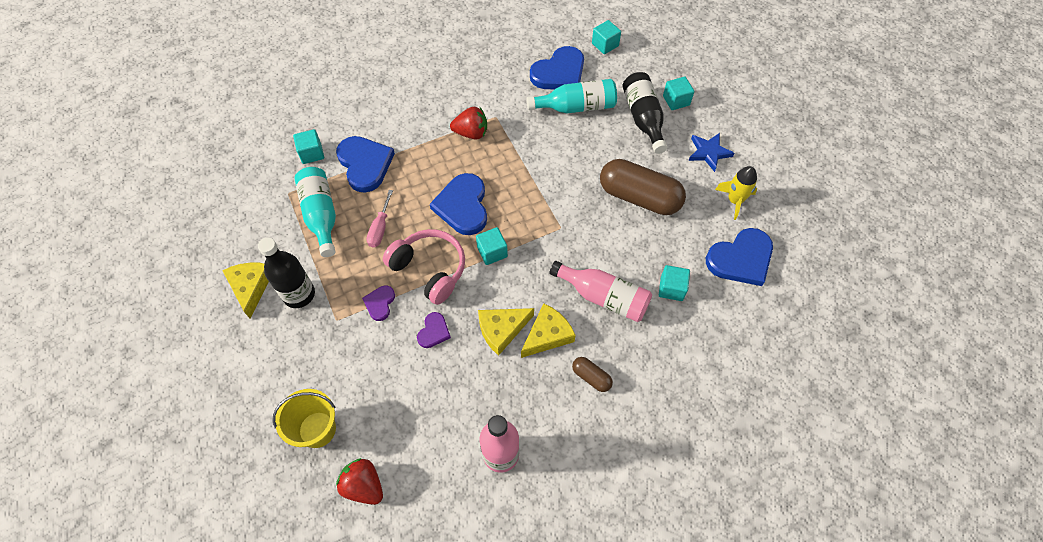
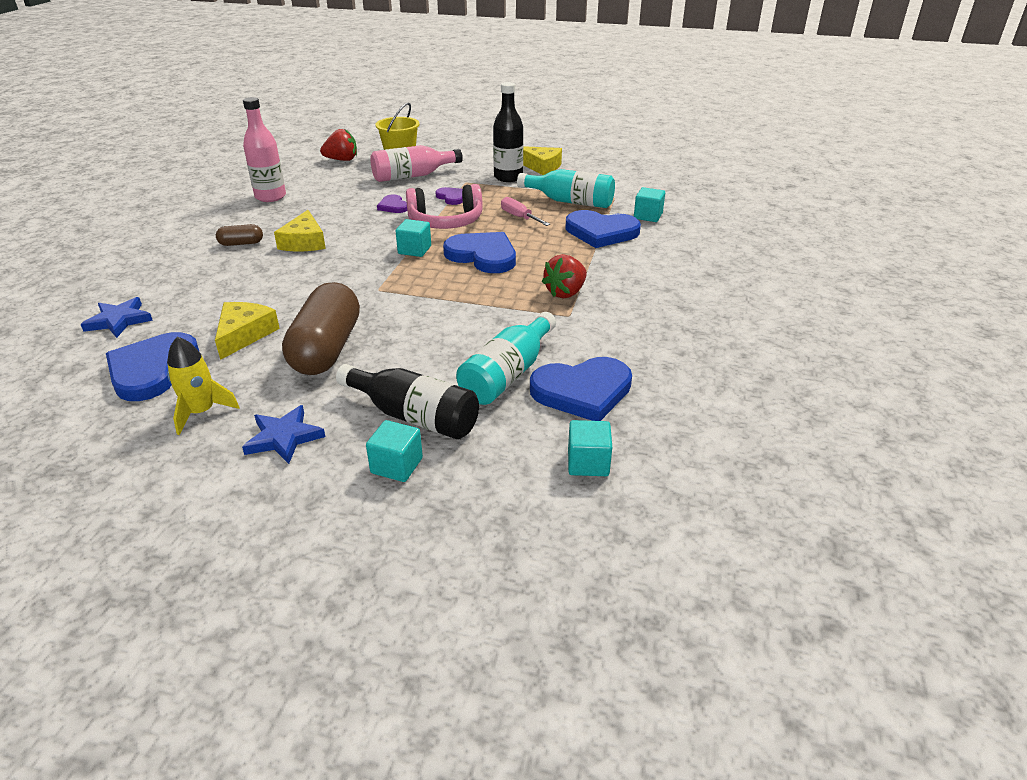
camera: 130 degrees right, 25 degrees down
(502, 330) = (344, 228): yellow cheese -> yellow cheese (244, 334)
(559, 72) = (582, 391): blue heart -> blue heart turned 105 degrees counterclockwise
(604, 297) = (280, 277): pink bottle -> pink bottle (412, 176)
(639, 197) = (326, 349): brown capsule -> brown capsule turned 60 degrees counterclockwise
(671, 288) = (217, 313): turquoise cube -> none
(735, 334) = (119, 320): none -> blue star

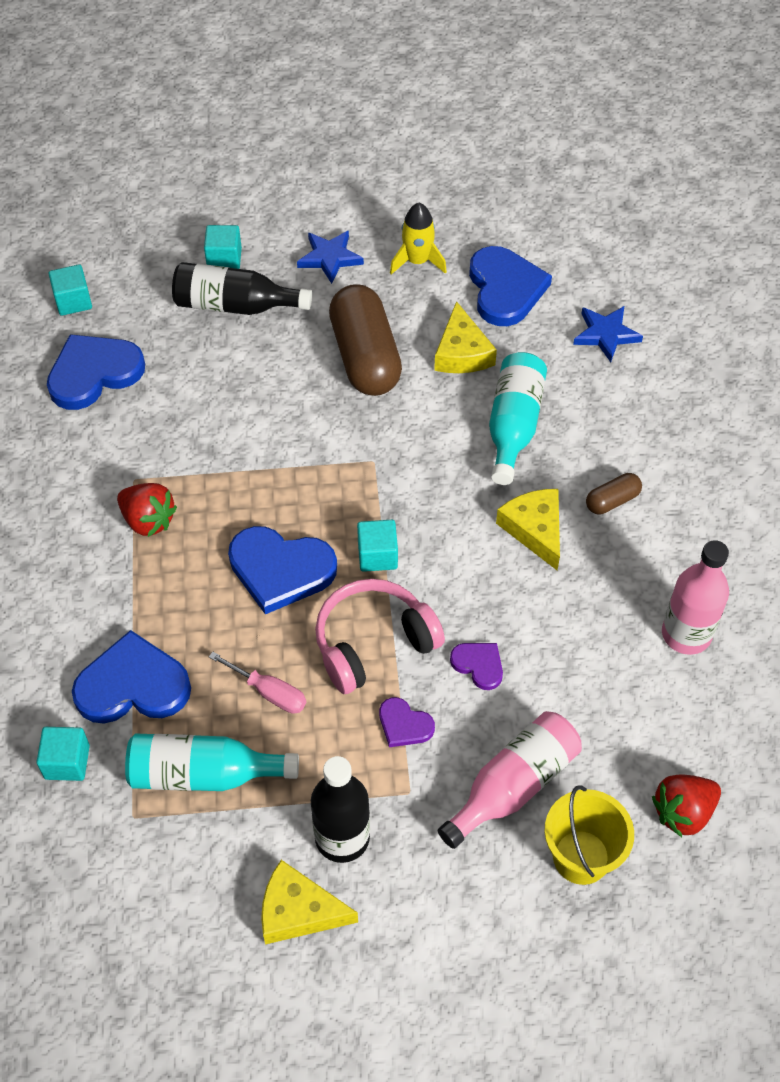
camera: 160 degrees right, 20 degrees up
(507, 374) = (171, 374): turquoise bottle -> turquoise bottle (513, 426)
(565, 293) = (148, 520): red strawberry -> red strawberry turned 105 degrees clockwise

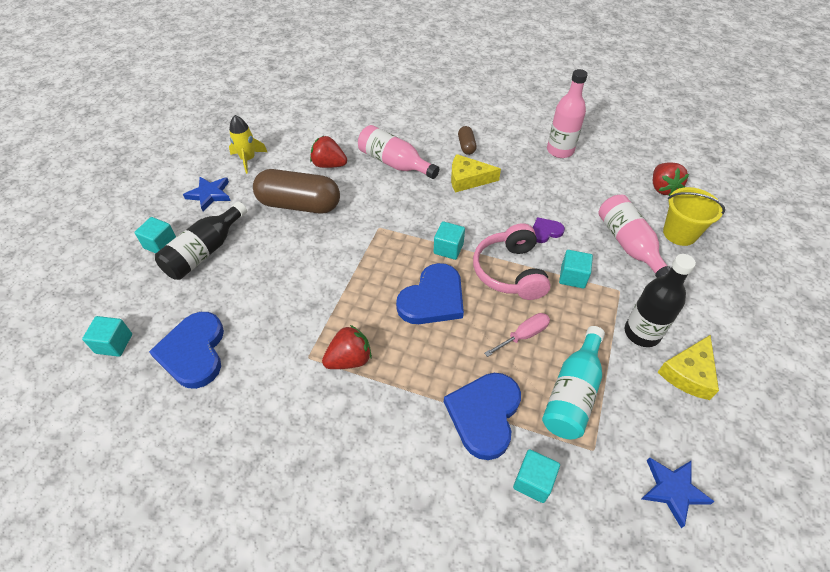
camera: 65 degrees left, 5 degrees down
(404, 725) = (572, 277): purple heart -> turquoise cube
(462, 352) = (329, 165): yellow cheese -> red strawberry
(505, 289) = (299, 134): blue heart -> none
(513, 426) = (394, 163): turquoise bottle -> pink bottle
(606, 334) = (360, 111): blue star -> blue star (673, 490)

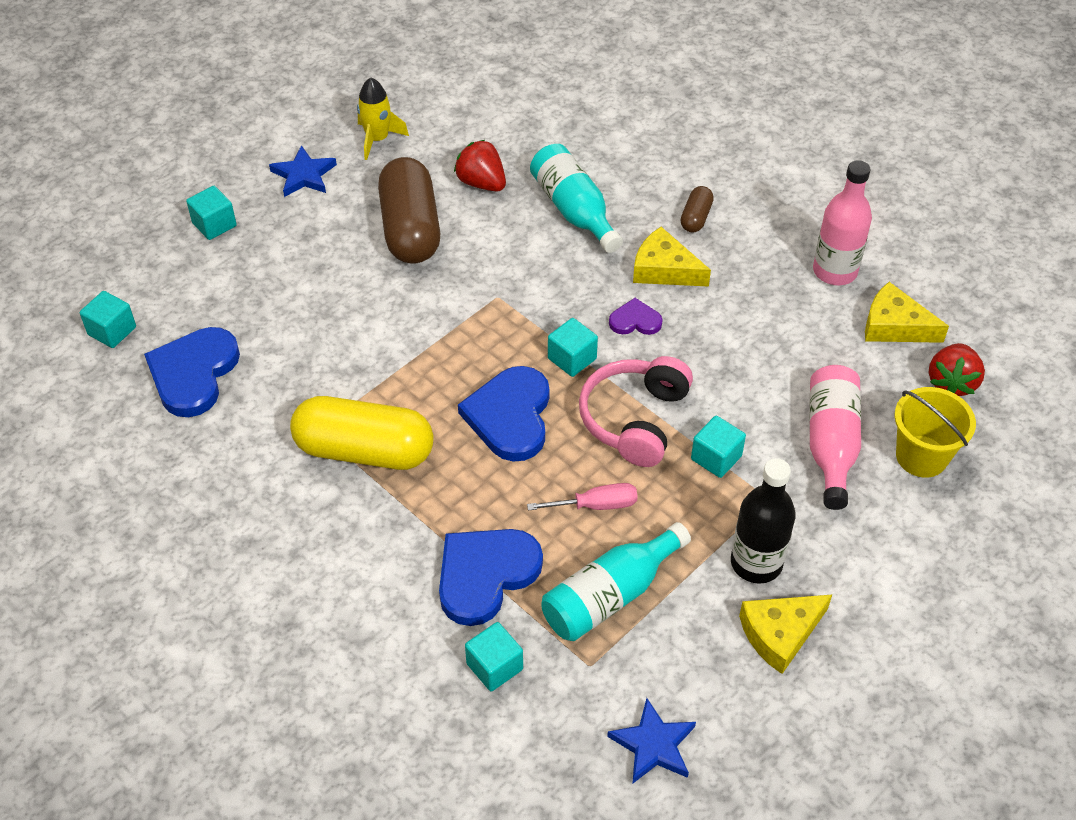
camera: 25 degrees right, 0 degrees up
(205, 251) = (262, 253): black bottle -> none
(299, 205) = (410, 229): brown capsule -> brown capsule turned 45 degrees clockwise
(349, 359) = (364, 451): red strawberry -> yellow capsule
(394, 163) = (574, 210): pink bottle -> turquoise bottle
(433, 298) = (510, 416): blue heart -> blue heart turned 120 degrees clockwise
(545, 231) = (723, 383): purple heart -> purple heart (635, 320)
(611, 168) = (894, 326): none -> yellow cheese

